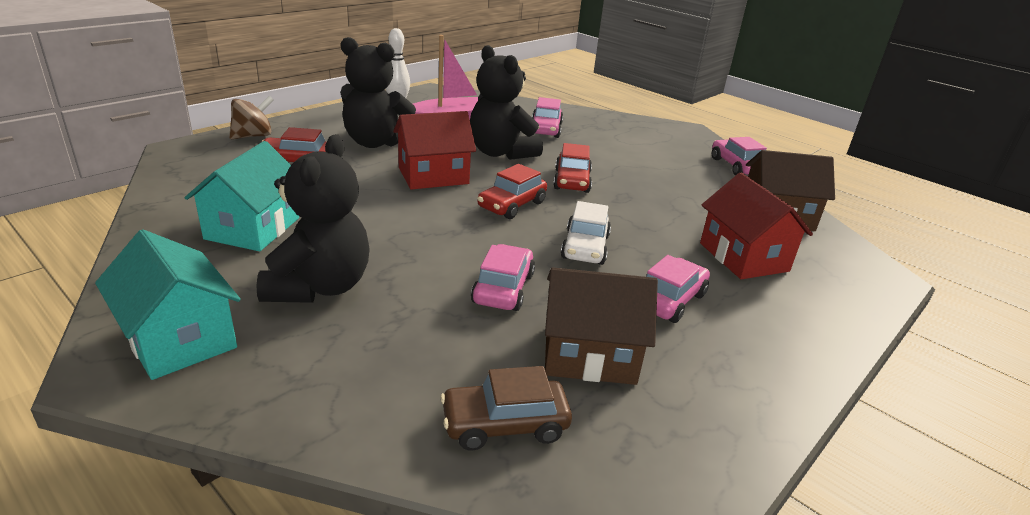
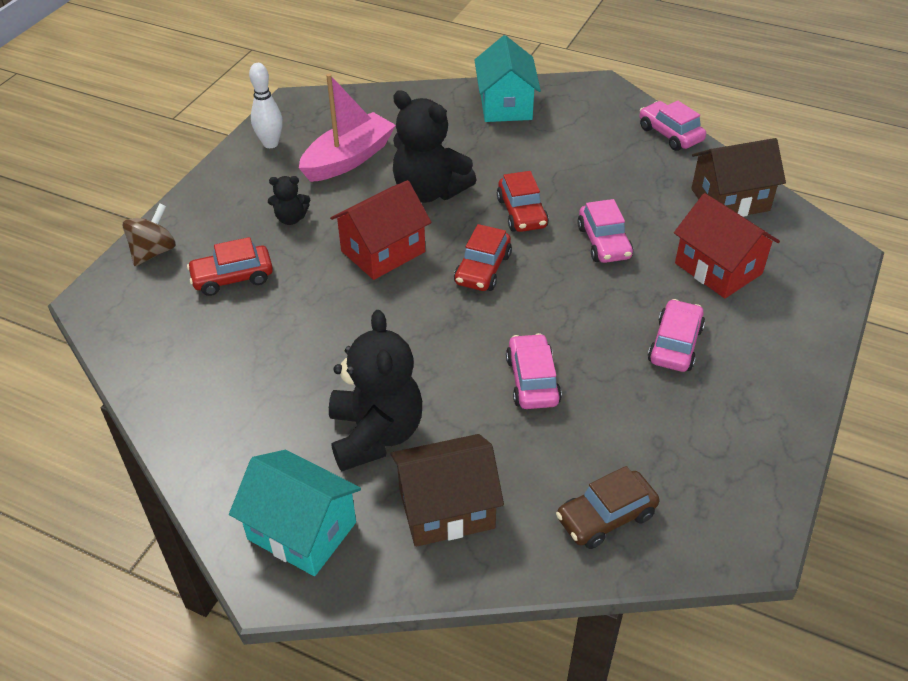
camera: 15 degrees left, 15 degrees up
(253, 228) = (262, 386): turquoise house -> turquoise house (505, 105)
(375, 142) = (291, 218): black teddy bear -> black teddy bear, size x0.48
(545, 129) = (454, 135): pink car -> pink car (604, 242)
(585, 247) = (577, 304): white car -> none
(589, 354) = (636, 427): brown house -> brown house (446, 508)

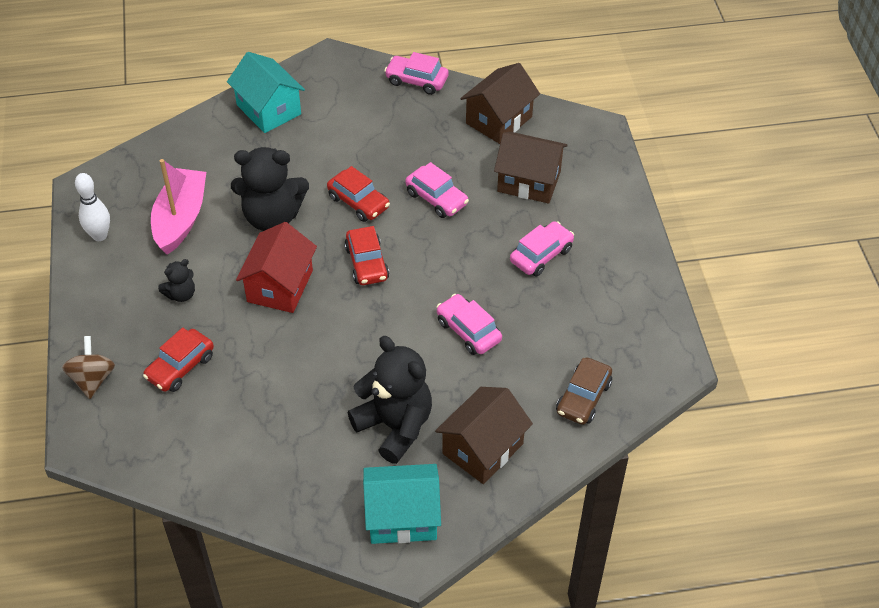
camera: 35 degrees left, 5 degrees up
(675, 345) = (541, 255): pink car -> pink car turned 60 degrees clockwise
(718, 268) = (529, 181): red house -> brown house

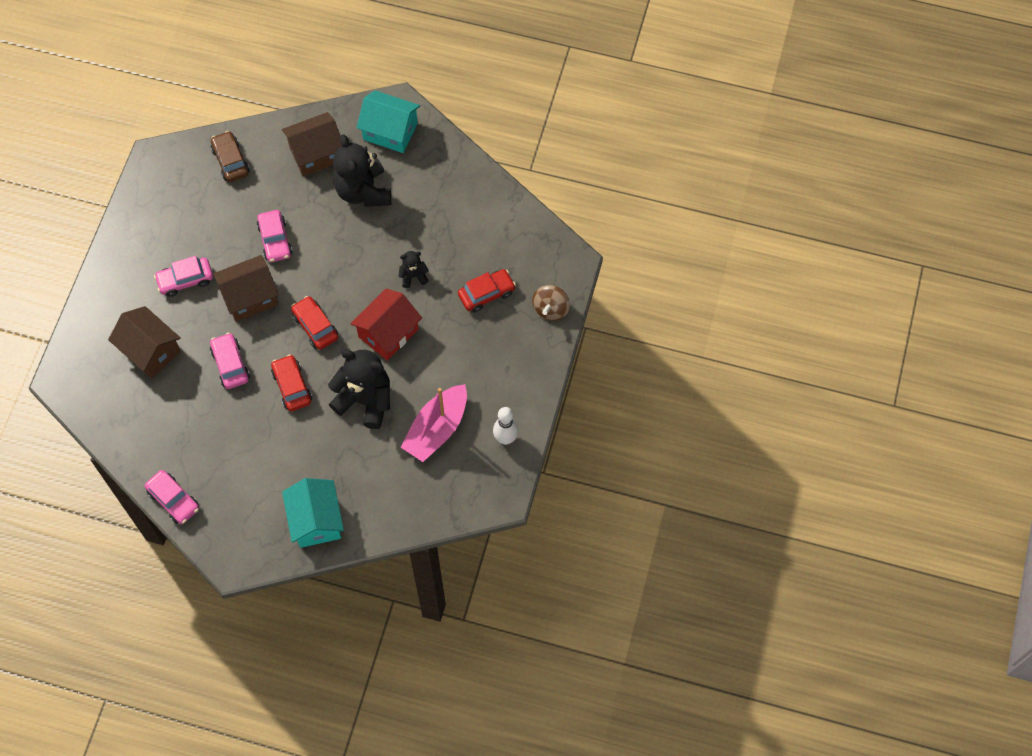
camera: 155 degrees left, 15 degrees up
(181, 294) = (463, 356): black teddy bear -> black teddy bear (413, 276)
(367, 263) = (315, 326): red car -> red car turned 45 degrees counterclockwise
(499, 120) = (133, 424): brown house -> brown house (250, 297)
(583, 398) = (231, 161): brown car -> brown car turned 75 degrees counterclockwise

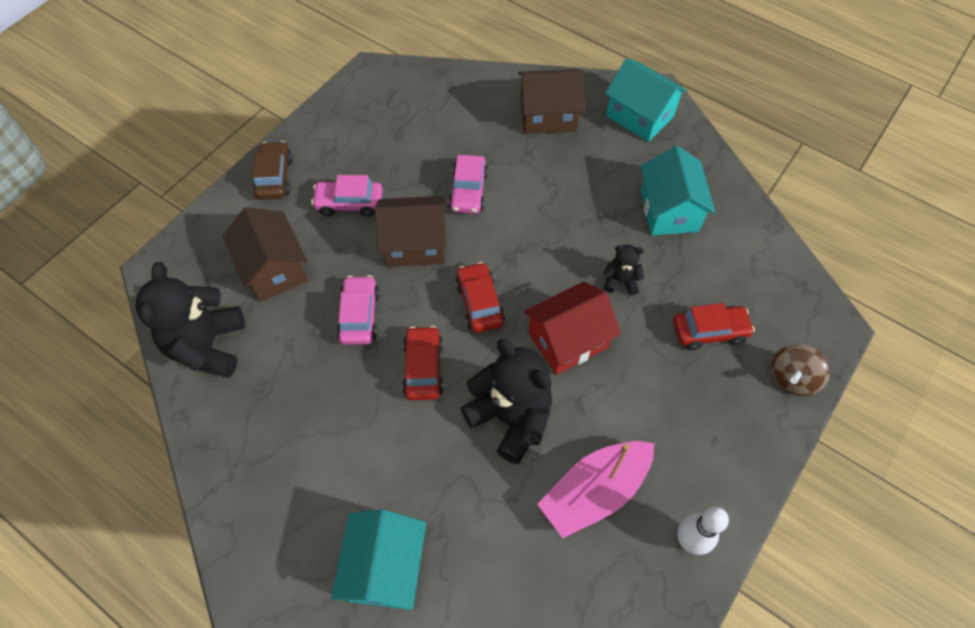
camera: 20 degrees right, 5 degrees down
(173, 500) = (214, 467): pink car -> none
(231, 161) = (451, 97): brown car -> brown car (275, 177)
(363, 191) = (589, 168): black teddy bear -> black teddy bear (207, 346)
(434, 208) = (669, 210): none -> turquoise house

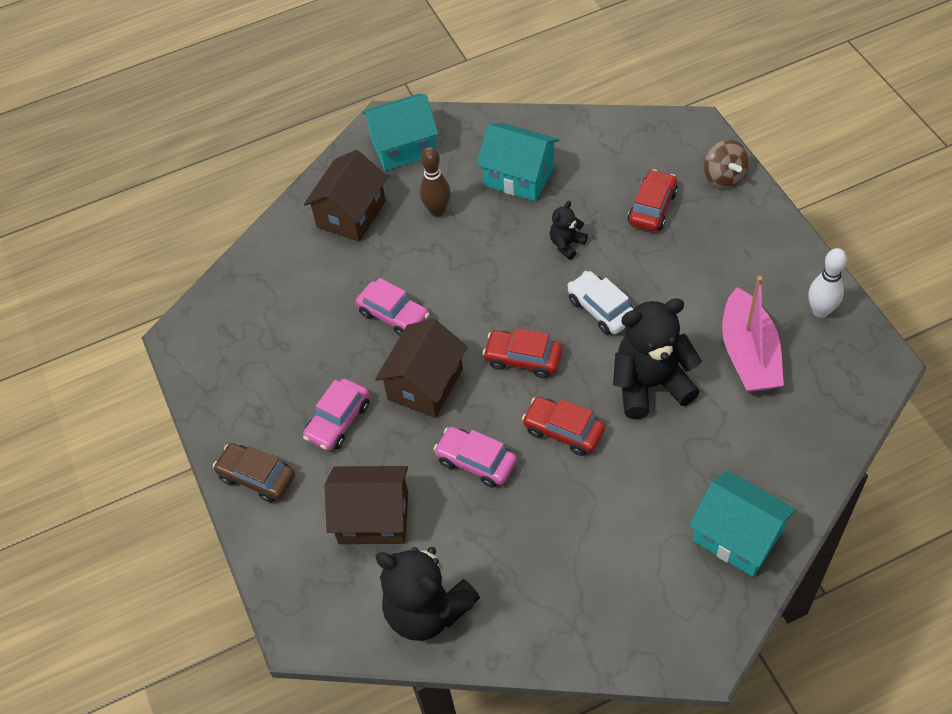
camera: 55 degrees left, 5 degrees down
(568, 340) = (601, 309): red house -> white car
(591, 170) = (437, 211): none -> brown bowling pin

